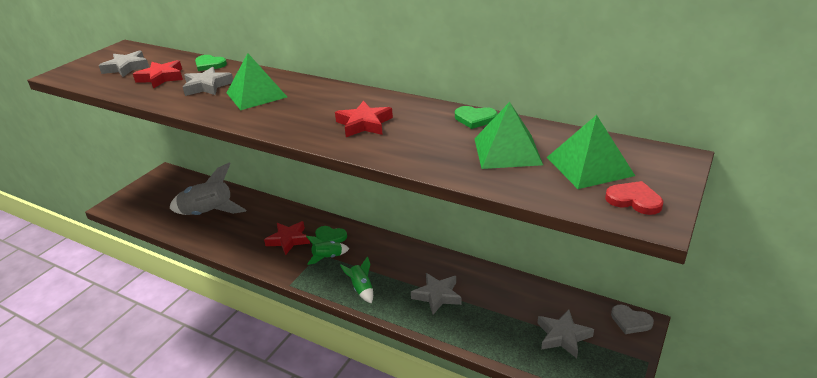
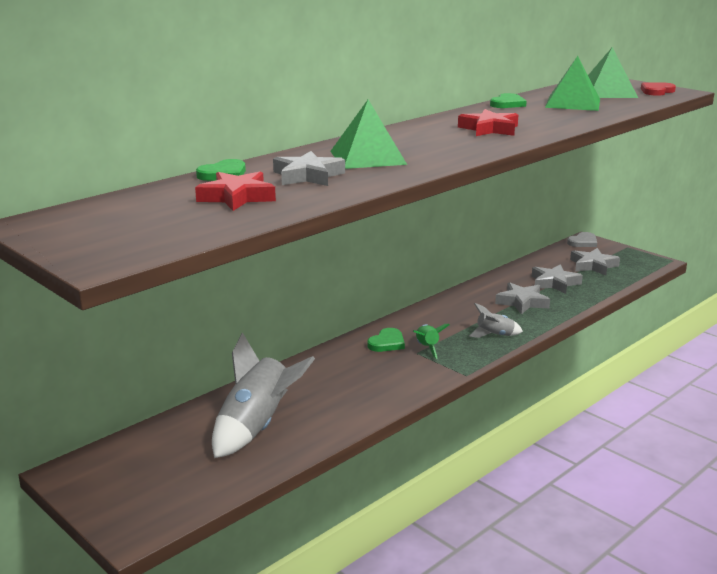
camera: 75 degrees left, 10 degrees down
(126, 68) = (152, 217): grey star -> grey star (554, 283)
(288, 240) = (374, 369): red star -> none
(361, 289) = (494, 335): green rocket -> grey rocket

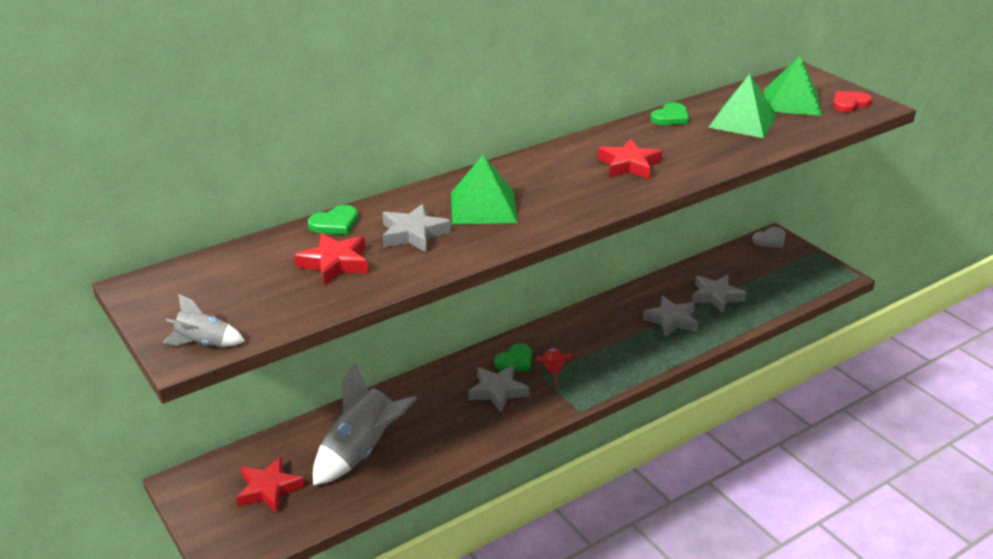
camera: 10 degrees right, 10 degrees up
(165, 468) = (269, 489): none -> red star
(427, 348) = (553, 372): green rocket -> red rocket
(494, 335) = (627, 363): grey rocket -> grey rocket (204, 343)
(593, 265) = (767, 275): grey star -> grey star (497, 391)

